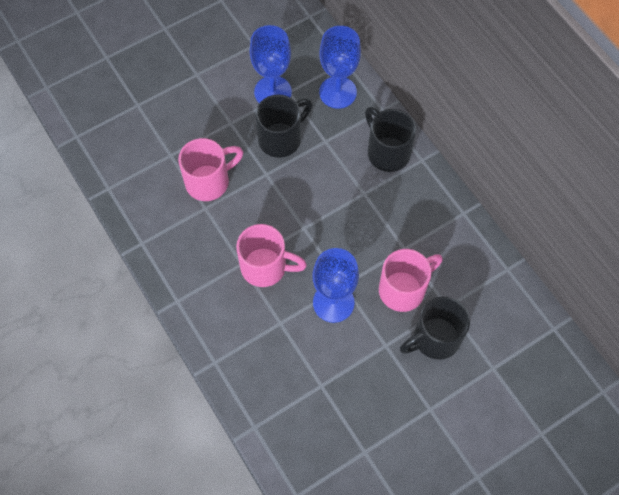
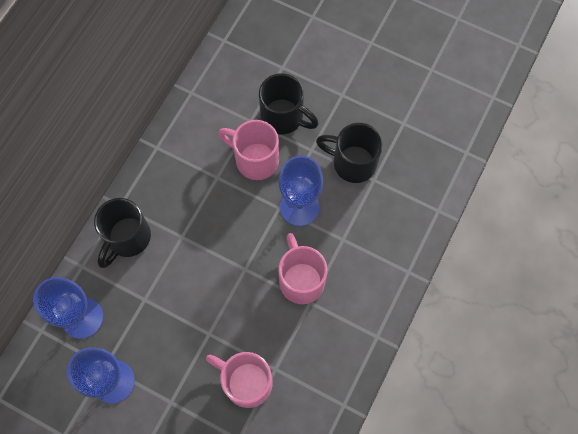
camera: 120 degrees left, 5 degrees up
(281, 138) = (163, 342): black mug -> black mug (352, 163)

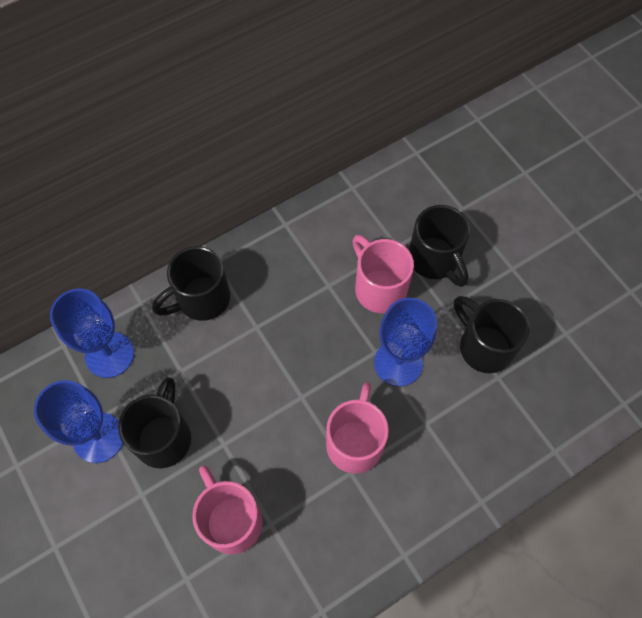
camera: 30 degrees right, 5 degrees down
(162, 353) = (164, 437): none -> black mug

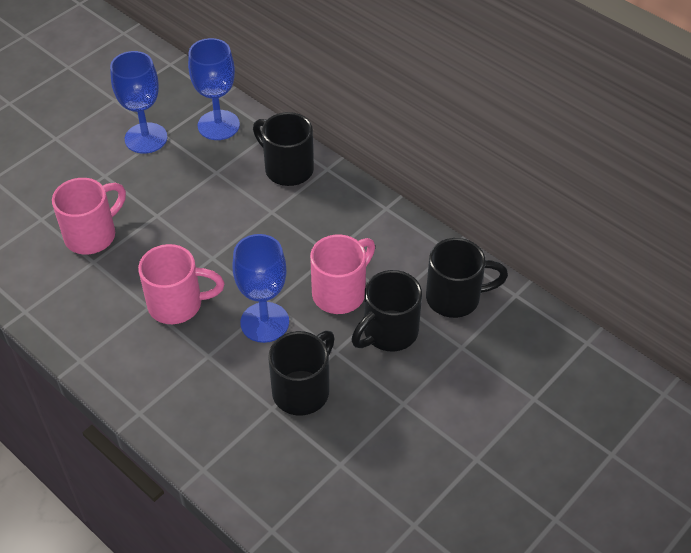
camera: 75 degrees right, 15 degrees down
(164, 437) = (154, 176): black mug -> black mug (455, 298)

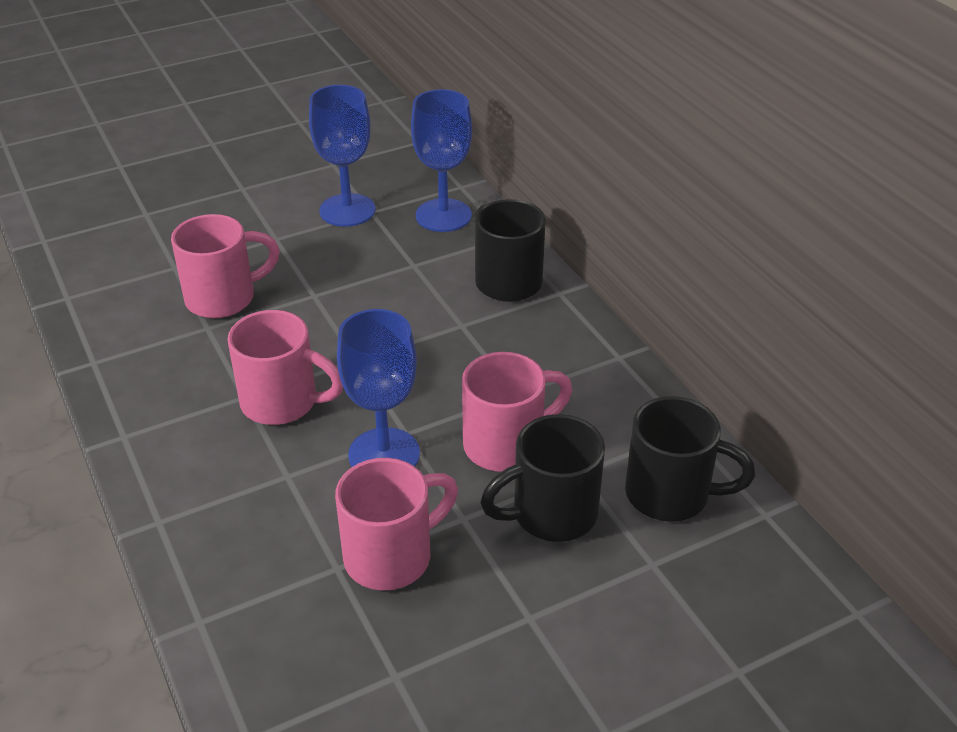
camera: 20 degrees right, 10 degrees down
(302, 390) = (391, 556): black mug -> pink mug

